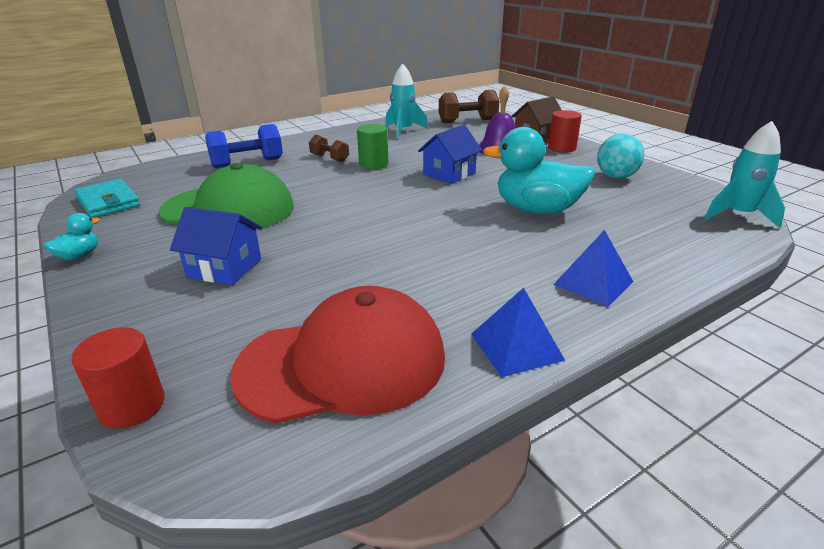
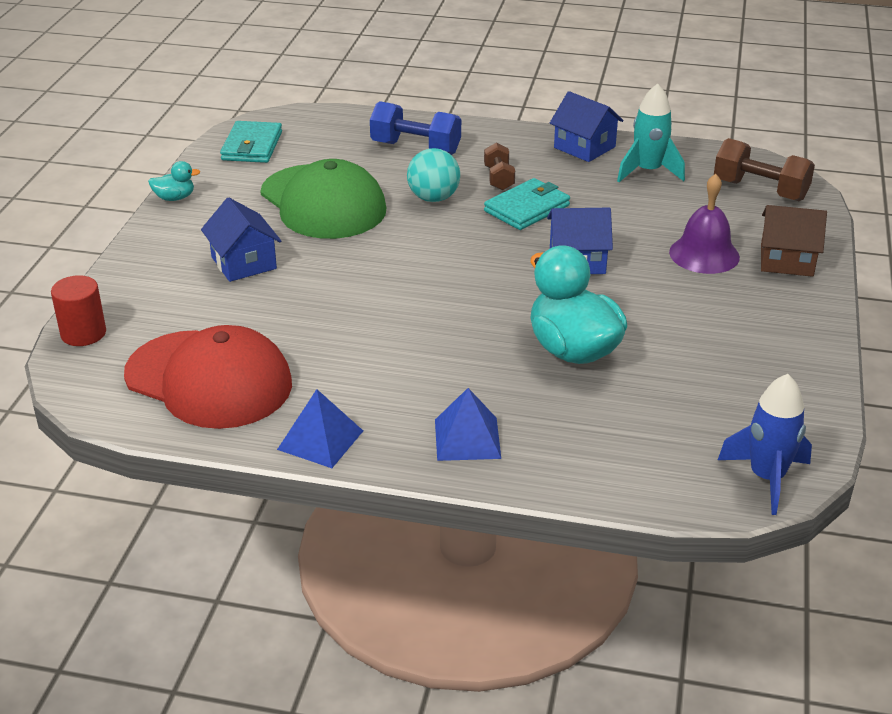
camera: 45 degrees right, 5 degrees up
(351, 133) = (584, 147): none -> blue house
(373, 164) = (527, 208): green cylinder -> turquoise wallet
(562, 148) = (783, 291): red cylinder -> none
(616, 177) = (750, 362): turquoise ball -> turquoise ball (433, 198)
(738, 215) = (766, 478): turquoise rocket -> blue rocket

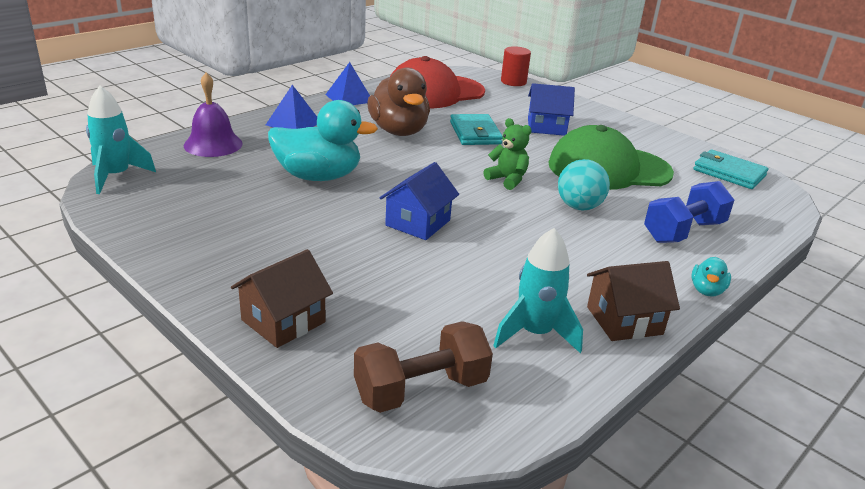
camera: 120 degrees right, 5 degrees down
(175, 198) = (656, 131): turquoise duck -> turquoise duck (706, 290)
(386, 352) = (399, 131): none -> brown duck
(425, 246) = (507, 180): none -> green teddy bear
(499, 178) = (591, 246): brown dumbbell -> none
(527, 208) = (523, 237): turquoise wallet -> turquoise wallet (475, 133)
(584, 147) = (624, 320): blue house -> brown house
(704, 254) = (352, 282): purple bell -> purple bell (213, 144)
(766, 478) = (116, 176): blue rocket -> turquoise rocket

